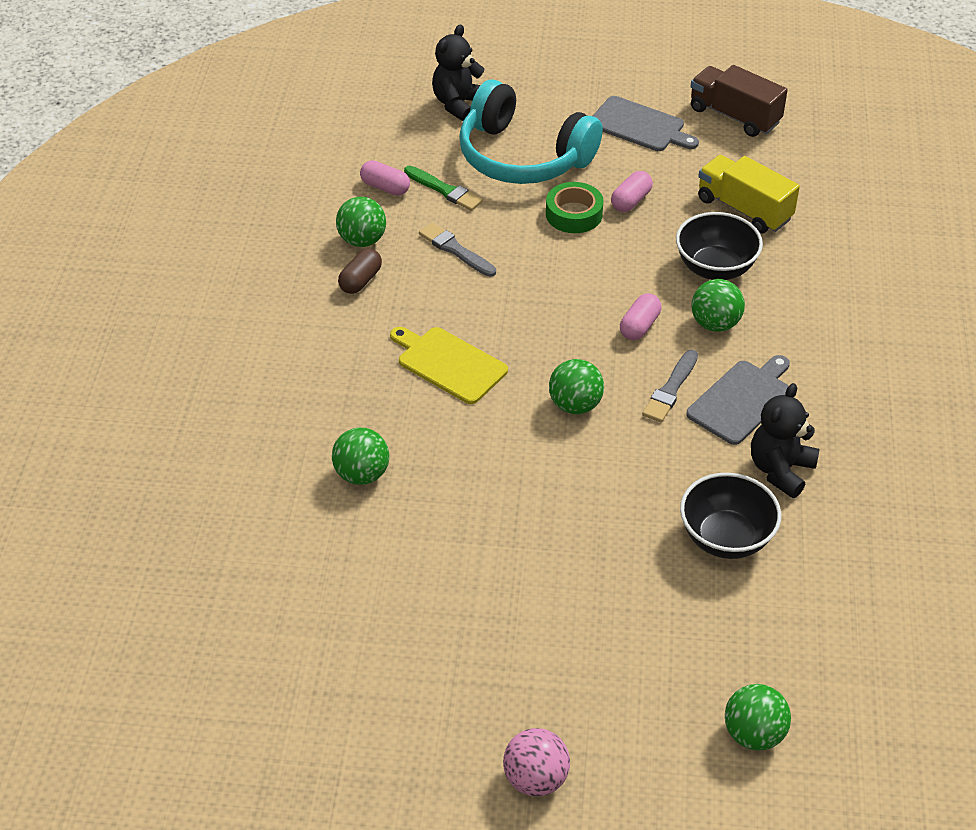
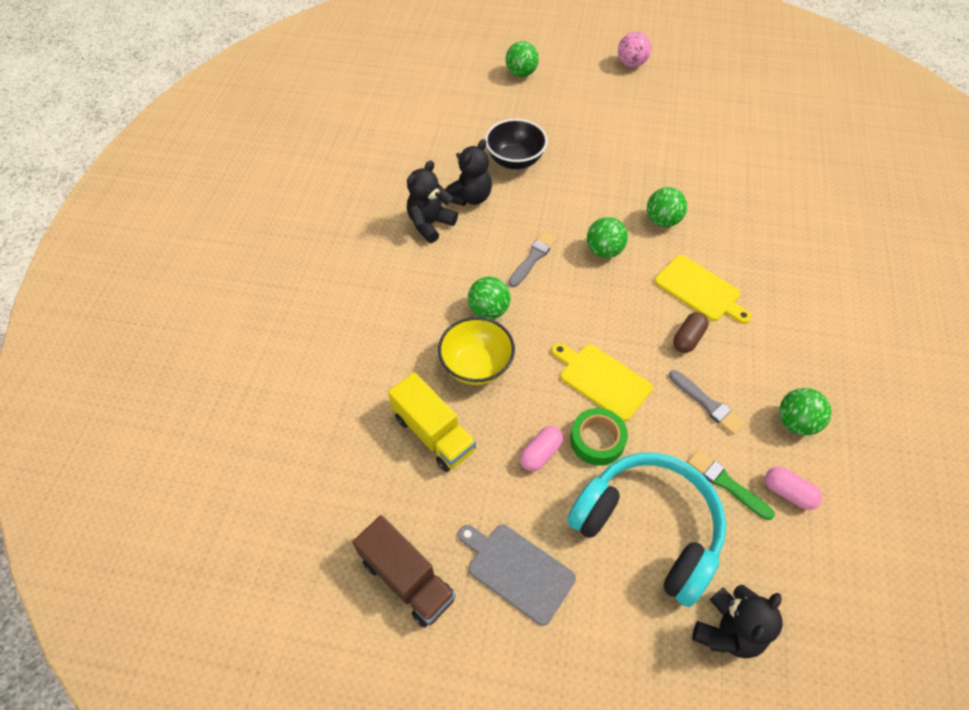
camera: 175 degrees left, 10 degrees up
(360, 280) = (787, 375): brown capsule -> brown capsule (688, 338)
(362, 474) = (749, 212): green ball -> green ball (662, 220)
(571, 264) = (602, 380): none -> yellow cutting board
(639, 326) = (549, 312): pink capsule -> none
(715, 268) = (476, 365): black bowl -> yellow bowl
(741, 400) = (483, 246): grey cutting board -> none
(825, 426) = (430, 224): none -> black teddy bear

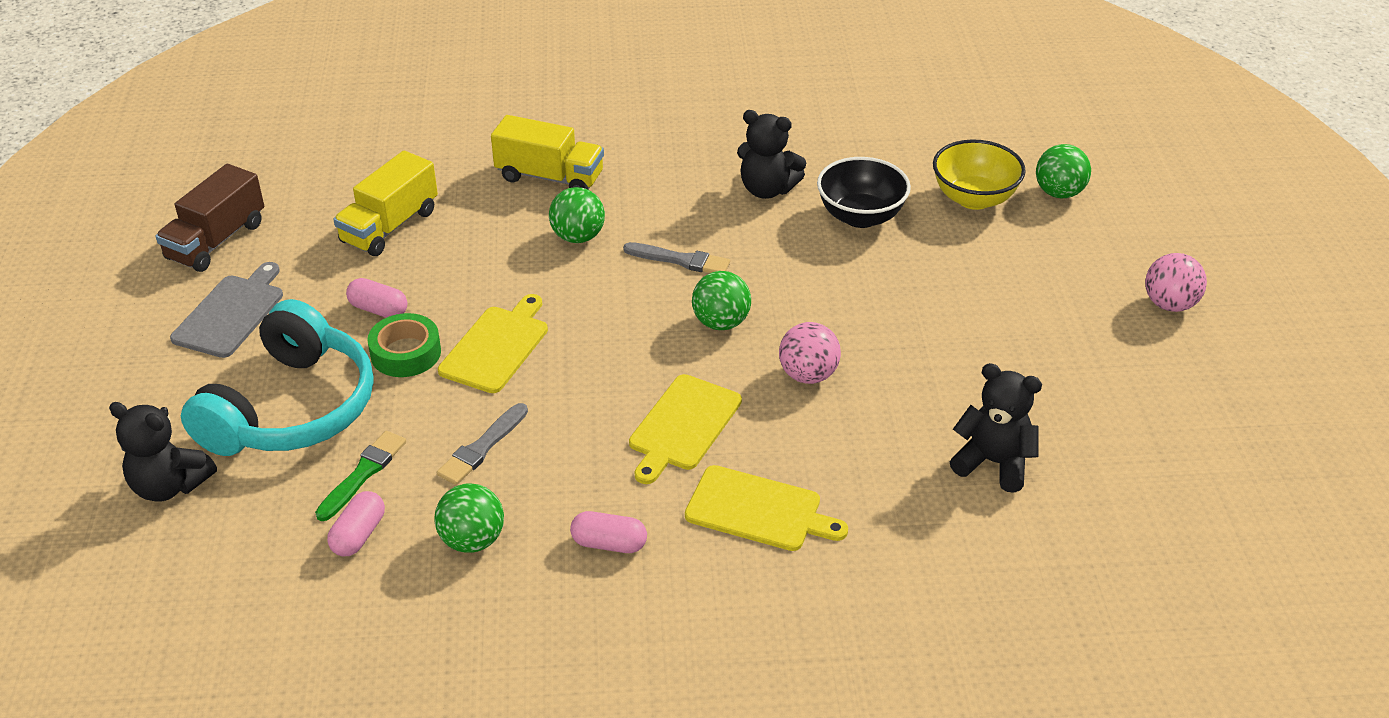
camera: 75 degrees right, 15 degrees down
(408, 315) = (550, 177): none -> yellow truck
(430, 224) = (704, 166): black teddy bear -> black teddy bear (993, 463)
(476, 365) = (490, 241): yellow bowl -> yellow bowl (974, 198)
(662, 220) = (808, 375): green ball -> pink ball
(688, 338) = (588, 420): brown capsule -> none
(776, 269) = (759, 510): none -> yellow cutting board
(801, 347) = (609, 543): none -> pink capsule

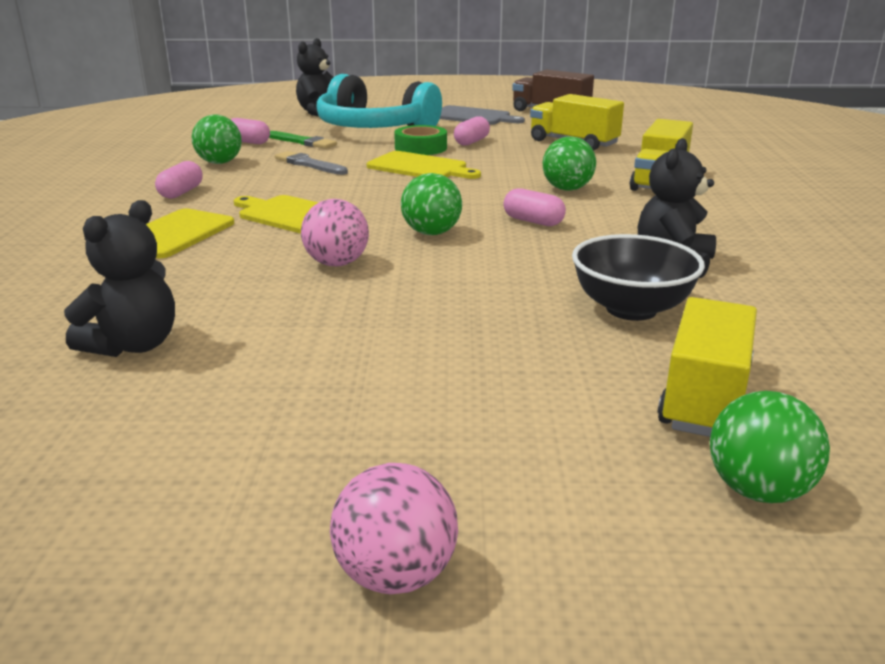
camera: 95 degrees right, 15 degrees down
(680, 260) = (533, 221): grey brush -> pink capsule
(974, 198) = (705, 397): yellow bowl -> yellow truck

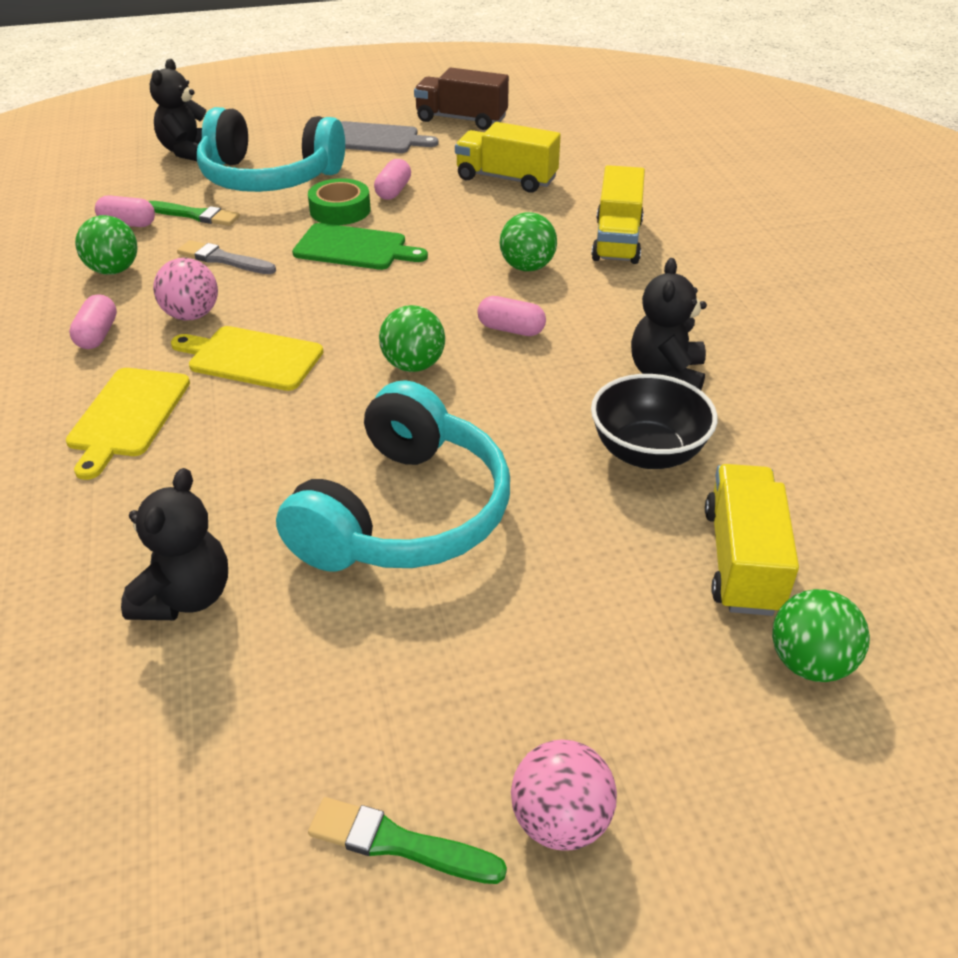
camera: 15 degrees left, 15 degrees up
(207, 559) = (399, 843): none -> green brush
(337, 263) = (335, 432): pink ball -> pink ball (192, 315)
(367, 319) = (404, 513): none -> turquoise headphones
(420, 167) = (354, 248): yellow cutting board -> green cutting board

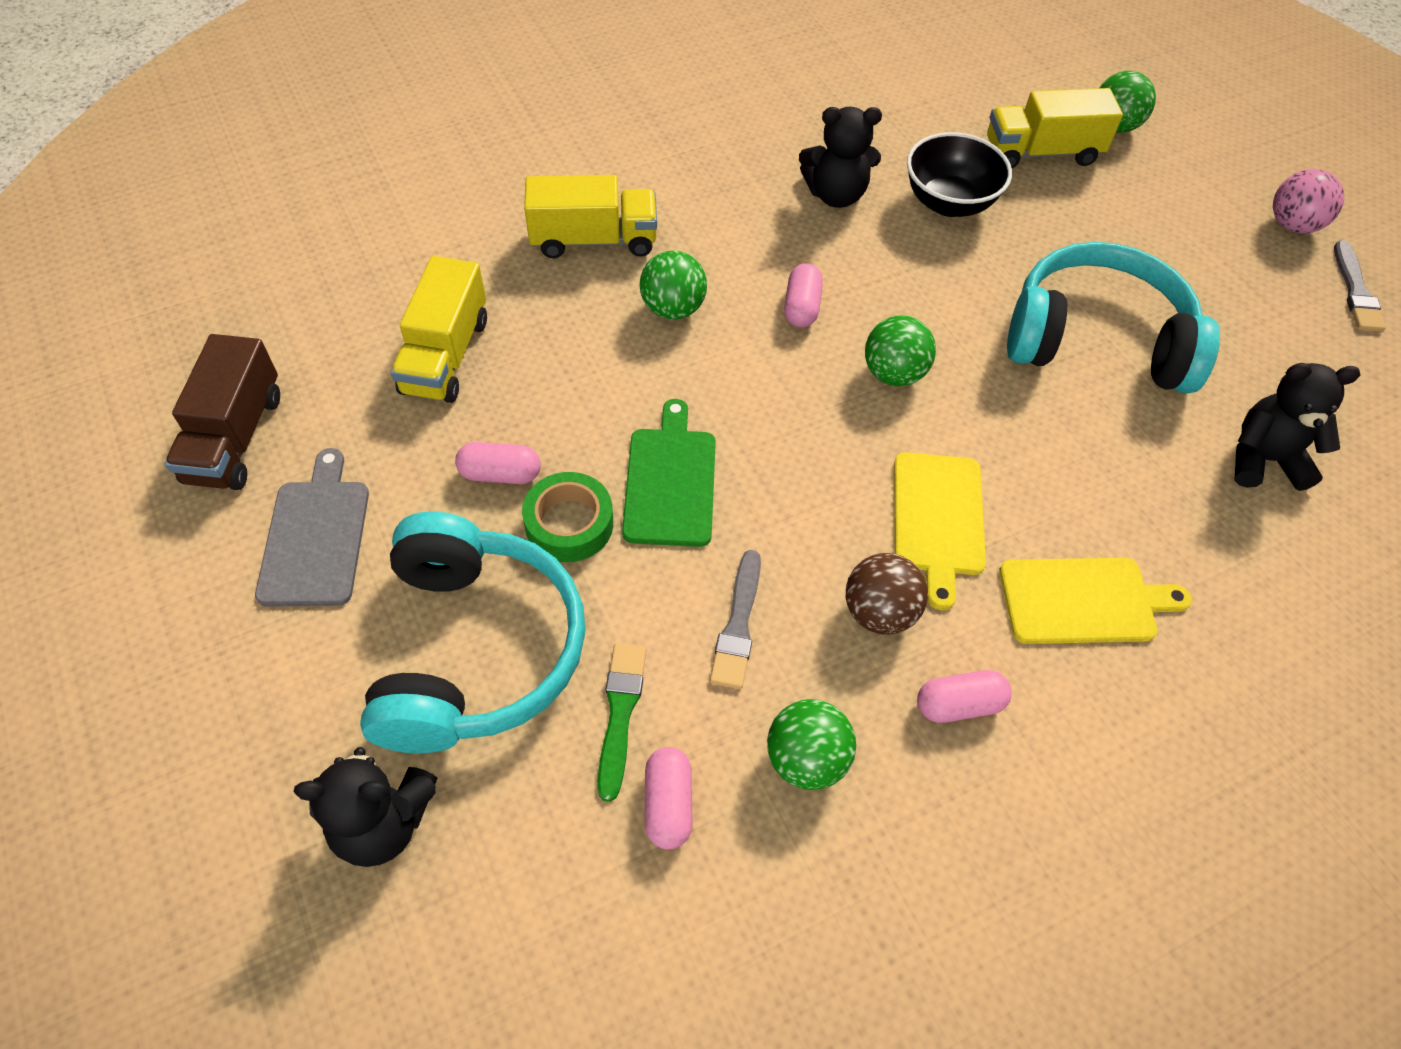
camera: 105 degrees left, 15 degrees up
(192, 315) = (879, 612): pink ball -> brown ball
(399, 843) = (1355, 291): green brush -> grey brush

